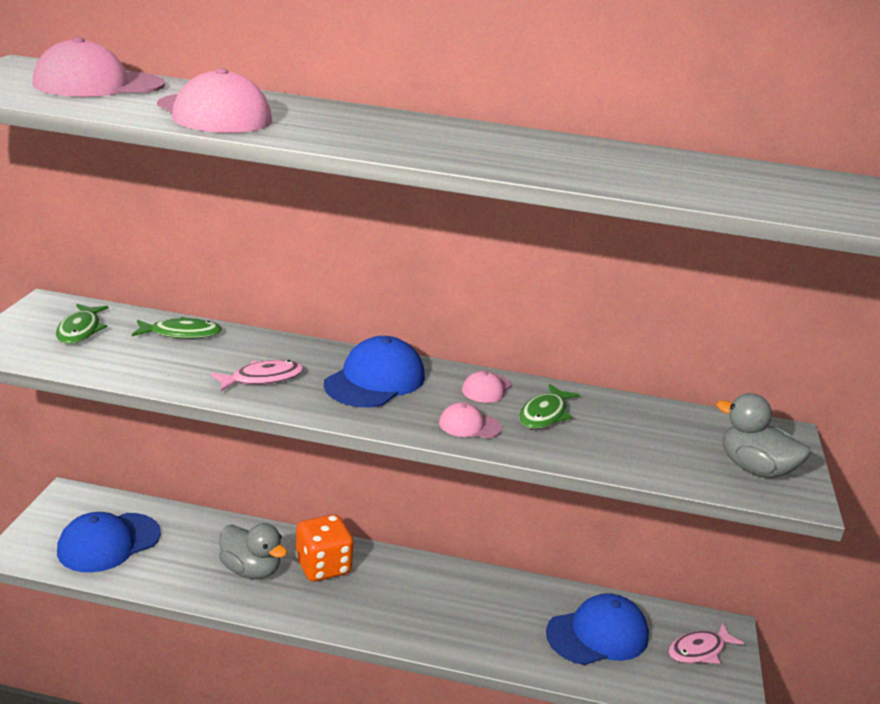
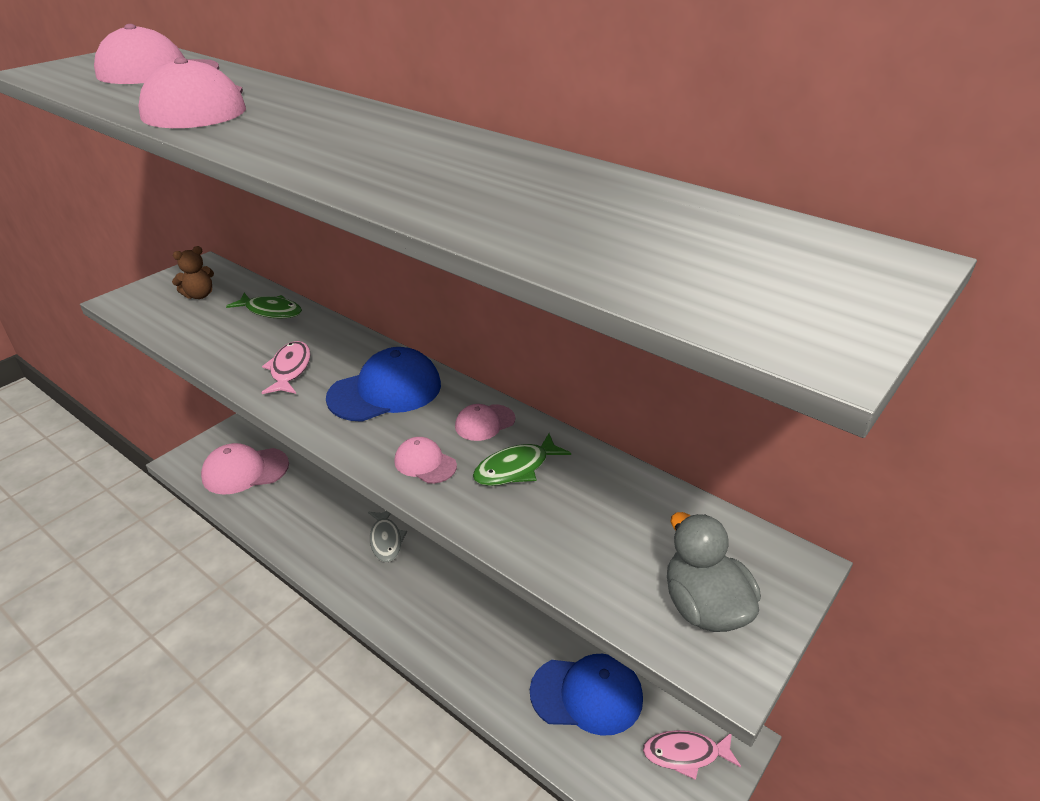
camera: 30 degrees right, 10 degrees up
(80, 330) = (199, 295): green fish -> brown teddy bear
(108, 543) = (245, 471): blue cap -> pink cap
(251, 570) = (328, 526): grey duck -> none
(263, 379) = (290, 369): pink fish -> pink fish turned 90 degrees counterclockwise
(323, 567) = (386, 540): orange dice -> grey fish

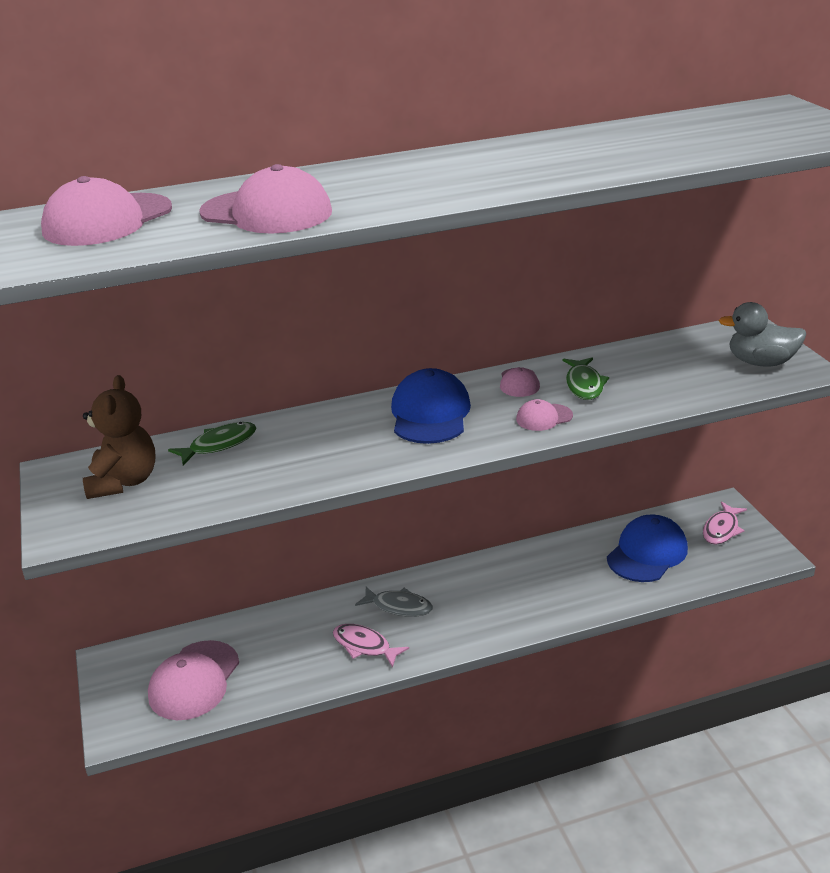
camera: 55 degrees left, 5 degrees down
(199, 295) = (124, 482): brown teddy bear -> brown teddy bear, size x1.66
(290, 369) = (341, 452): pink fish -> pink fish (364, 646)

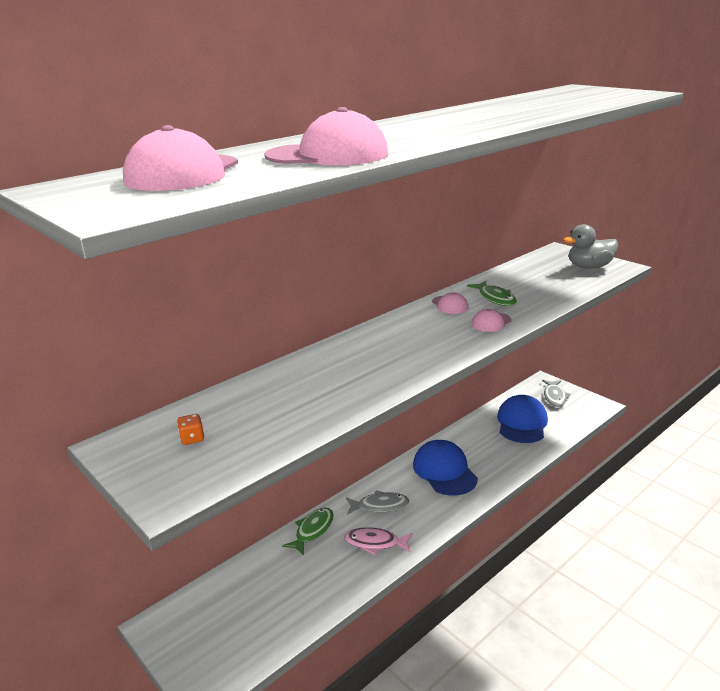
camera: 25 degrees left, 5 degrees down
(124, 482) = (192, 439): brown teddy bear -> orange dice
(194, 680) = (250, 616): pink cap -> none
(219, 445) = (255, 391): green fish -> green fish (312, 530)
(430, 413) = (407, 335): blue cap -> blue cap (444, 471)
(721, 529) = (554, 397): pink fish -> grey fish

